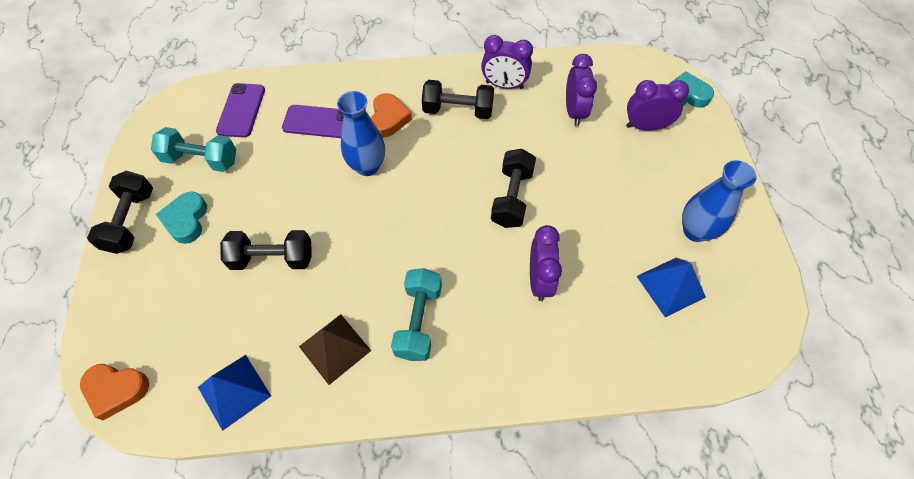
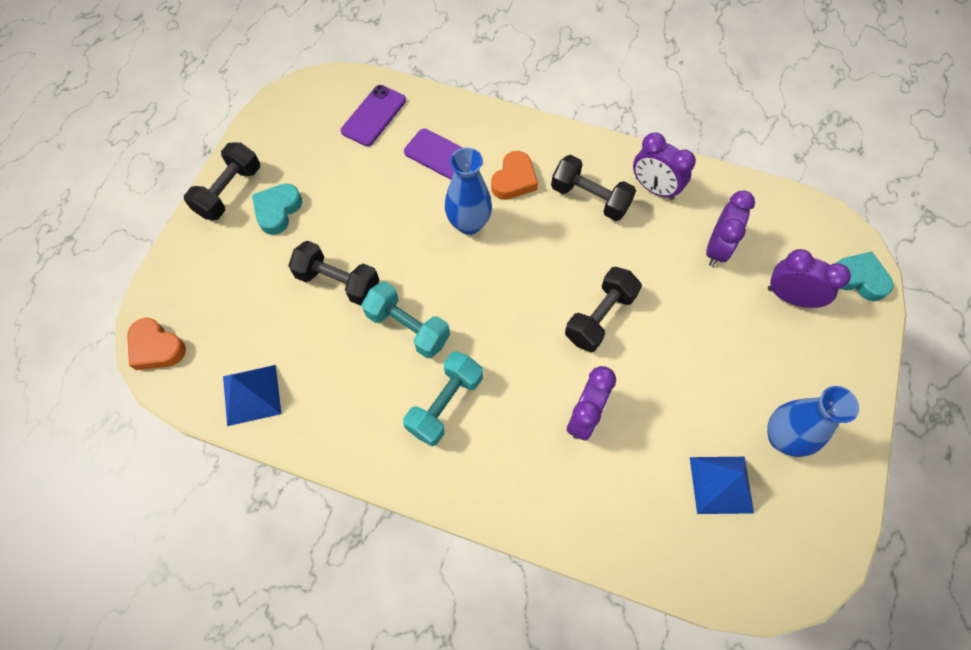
camera: 25 degrees right, 5 degrees up
(201, 160) = (315, 154): turquoise dumbbell -> turquoise dumbbell (408, 327)
(334, 348) = (356, 395): brown pyramid -> none

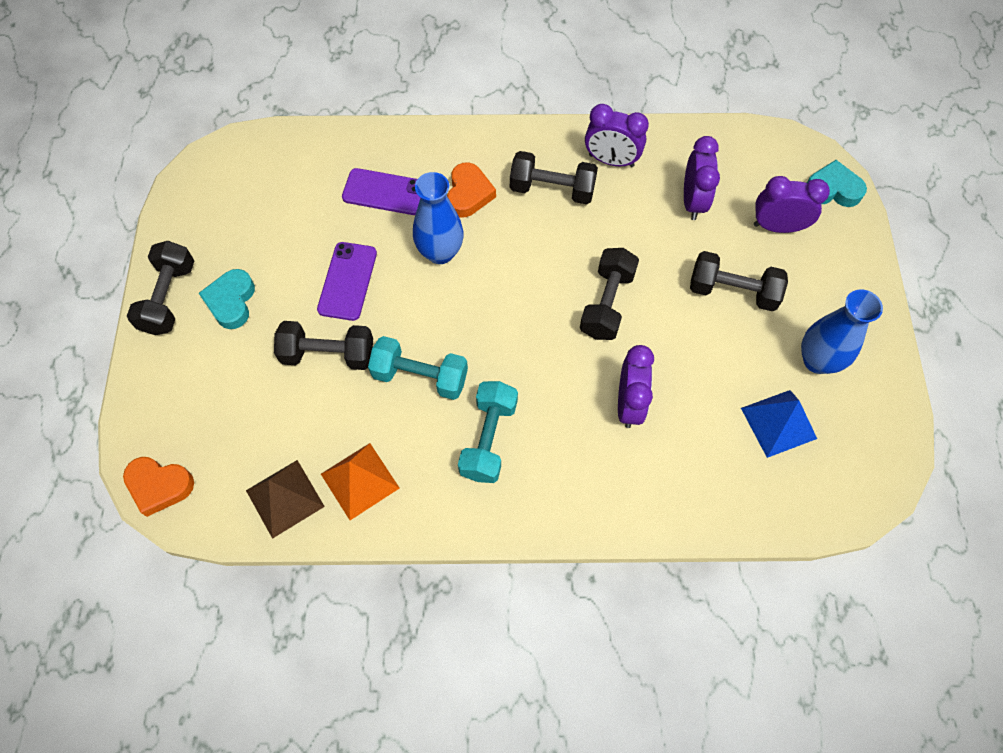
camera: 20 degrees left, 0 degrees up
(251, 394) = (284, 498): blue pyramid -> brown pyramid
(319, 402) = (359, 481): none -> orange pyramid
(374, 116) = (294, 170): purple phone -> purple phone (347, 281)
(723, 344) = (732, 291): none -> black dumbbell

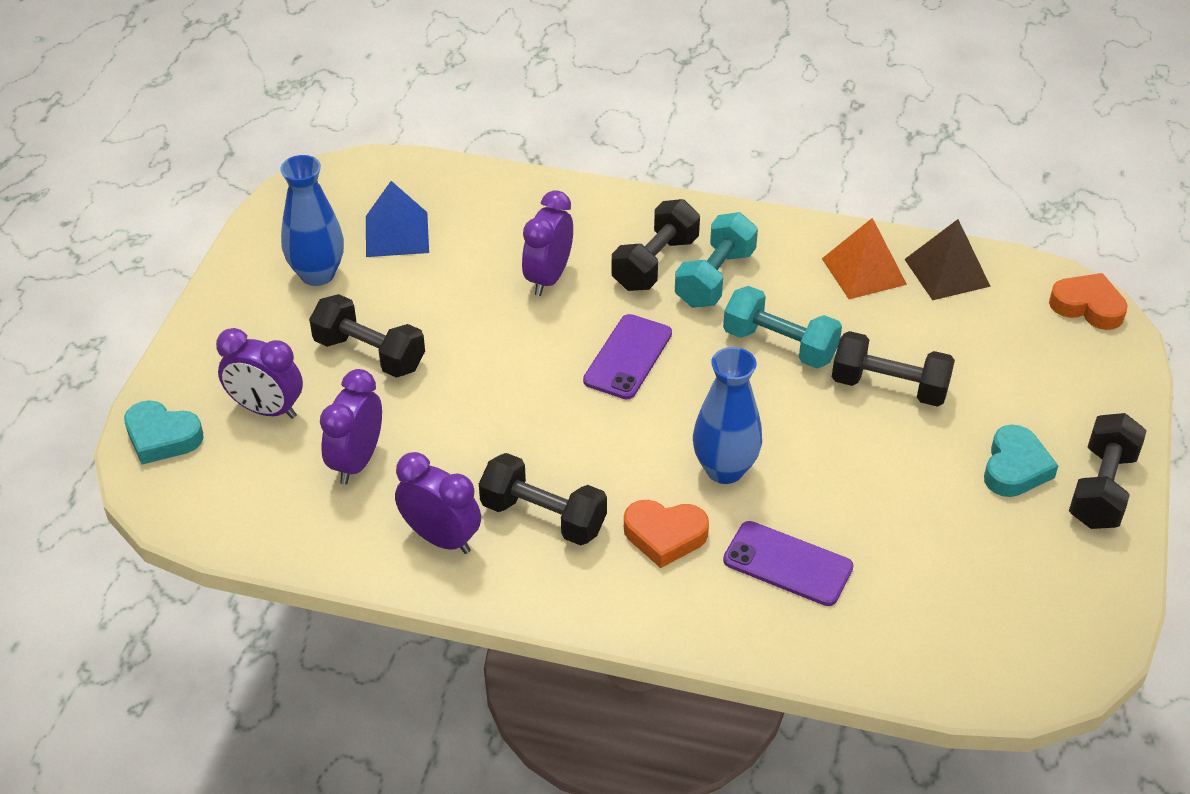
camera: 165 degrees left, 20 degrees down
(347, 281) = (856, 460): purple phone -> purple phone (628, 357)
(469, 194) = (665, 536): orange heart -> orange heart turned 105 degrees counterclockwise
(607, 303) = (529, 371): black dumbbell -> black dumbbell (655, 263)

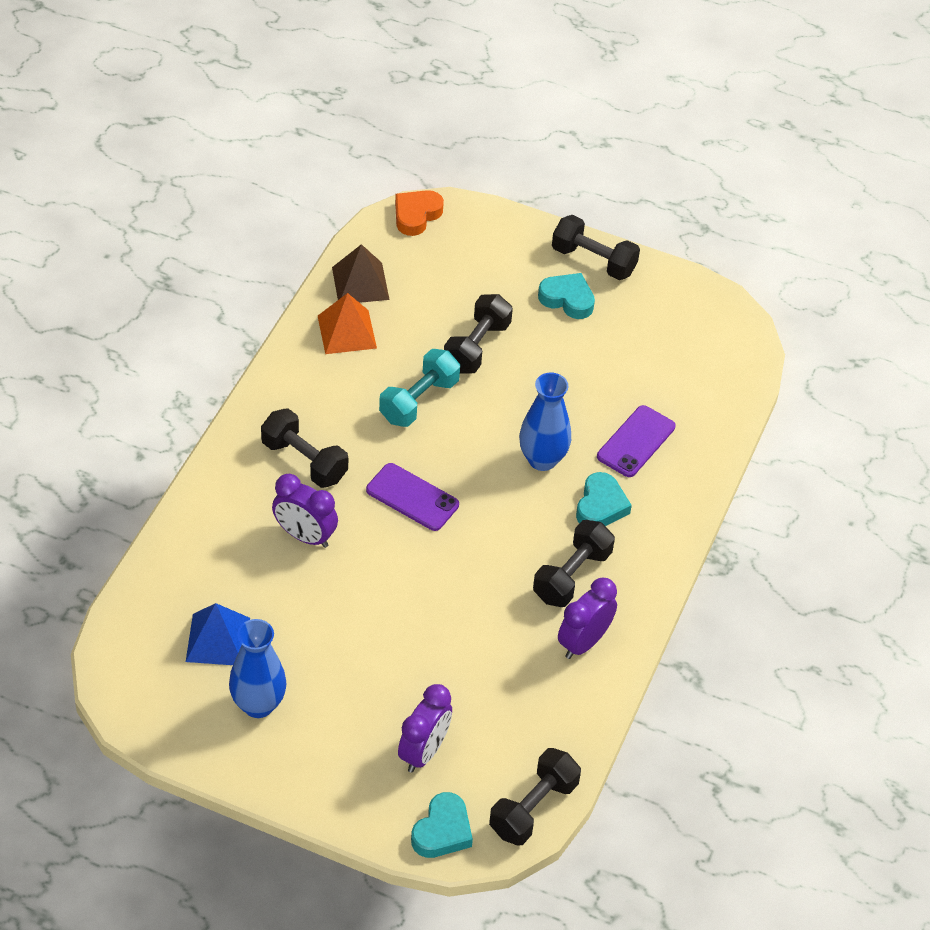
camera: 85 degrees left, 5 degrees up
(357, 461) = (495, 691): purple clock -> none
(369, 354) = (371, 673): black dumbbell -> black dumbbell (533, 808)
(665, 536) = (600, 506): orange heart -> turquoise heart
(715, 278) = (332, 425): turquoise dumbbell -> none

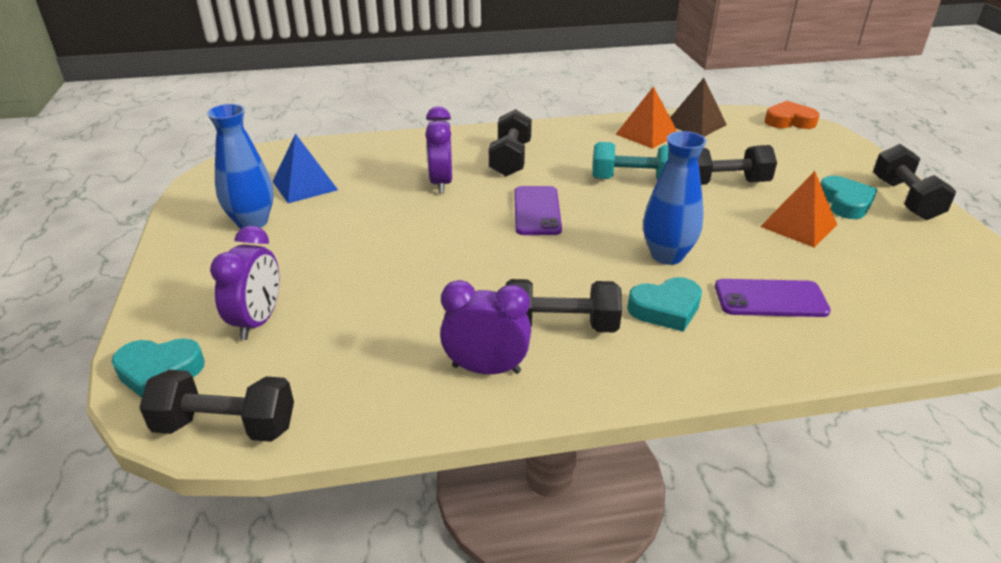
camera: 60 degrees right, 15 degrees down
(423, 752) = (258, 321): purple clock -> purple clock turned 75 degrees counterclockwise
(571, 353) = (798, 225): none -> orange pyramid

